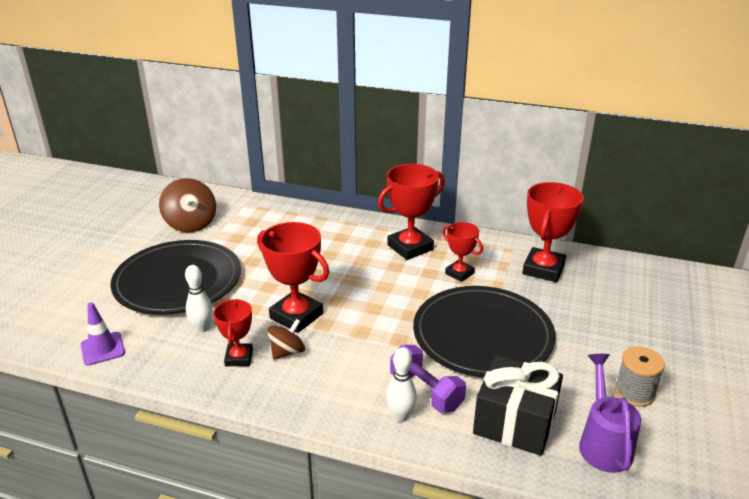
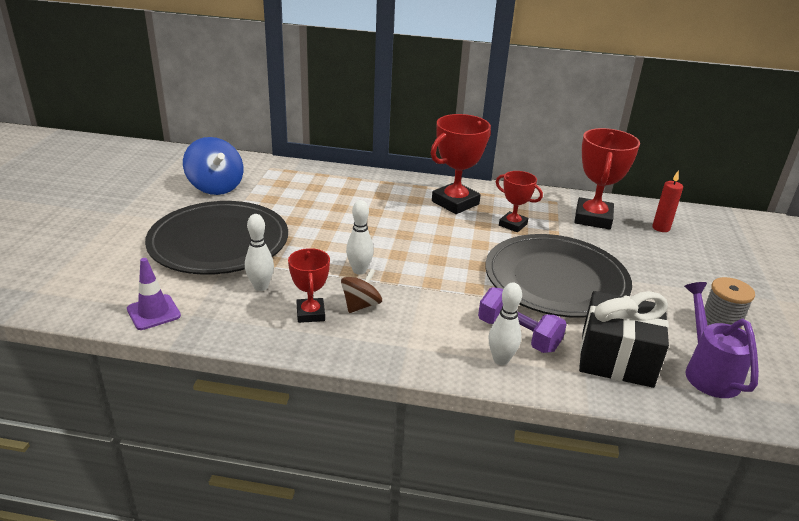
camera: 10 degrees left, 0 degrees up
(191, 224) = (216, 187): brown spinning top -> blue spinning top
(296, 316) = (359, 270): red trophy -> white bowling pin
(611, 283) = (661, 228): none -> red candle

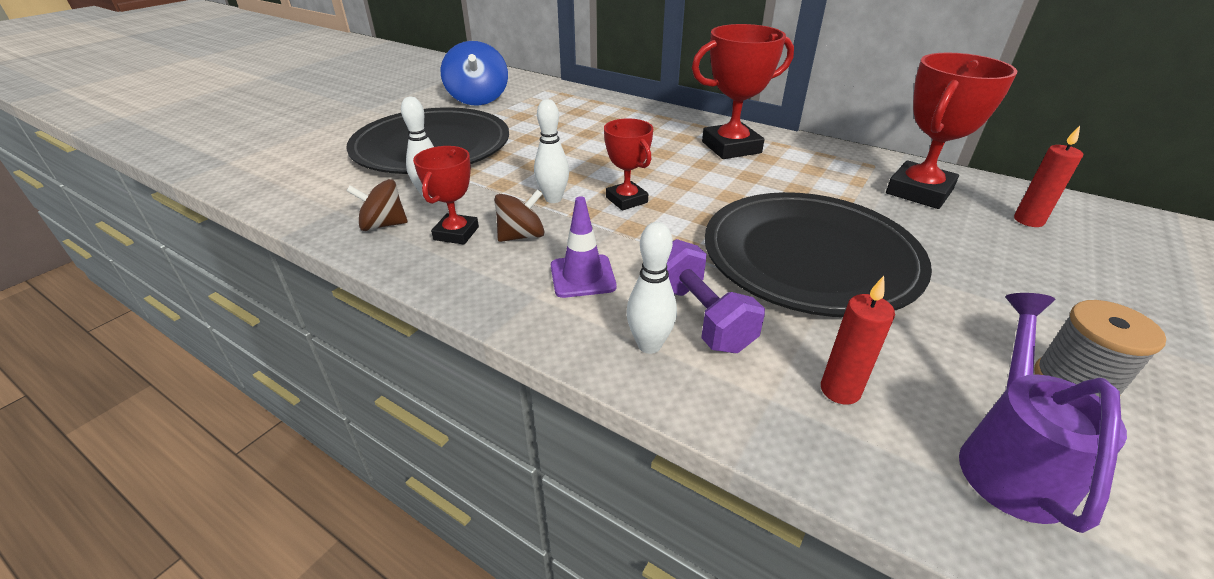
camera: 25 degrees right, 5 degrees up
(153, 312) = (303, 200): purple traffic cone -> purple traffic cone (582, 276)
(246, 319) = (383, 225): none -> brown spinning top
(513, 225) = (792, 181): red trophy -> red trophy (626, 200)
(616, 358) = (840, 390): black gift -> red candle

